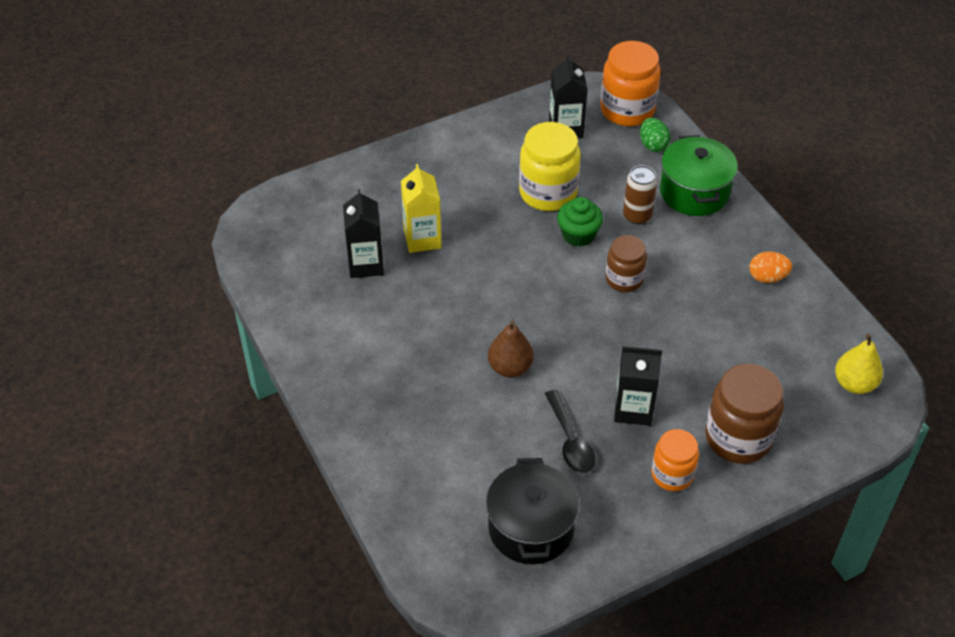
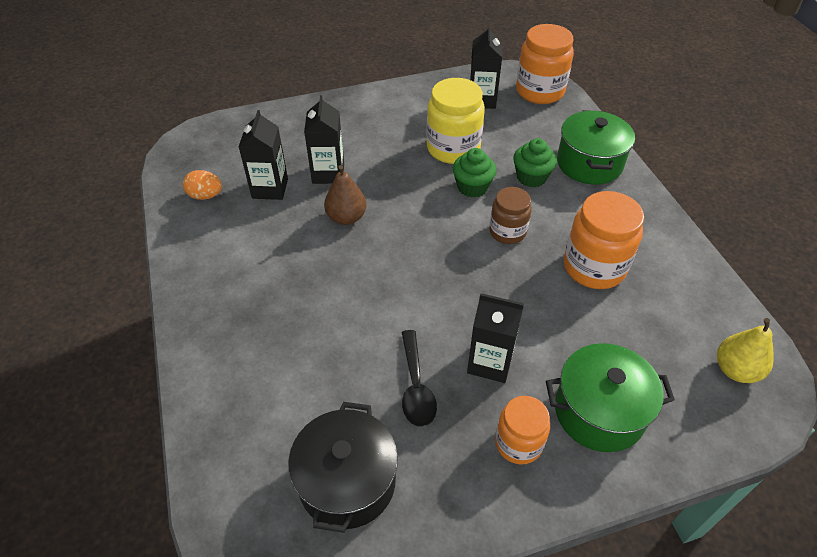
camera: 10 degrees right, 0 degrees up
(422, 239) = (328, 173): yellow carton -> black carton
(510, 367) = (374, 301): brown pear -> brown pear (346, 217)
(637, 216) = (531, 177): brown can -> green cupcake
(653, 145) = (557, 121): green egg -> none
(715, 304) = (594, 267): none -> orange jar
(738, 438) = (599, 411): brown jar -> green pot
(767, 277) = (651, 248): orange egg -> orange egg (205, 196)

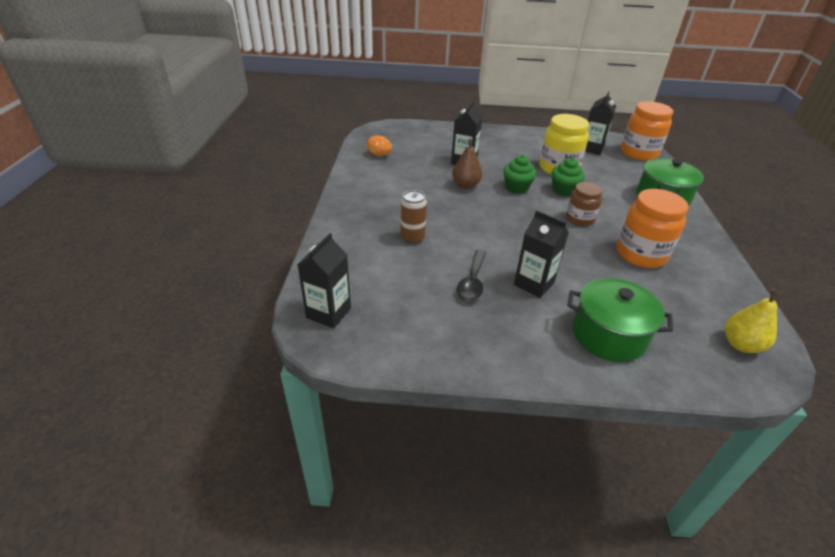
camera: 20 degrees right, 10 degrees down
(270, 188) = (422, 160): black carton -> black carton (328, 313)
(311, 338) = (412, 238): none -> brown can
(347, 481) = (400, 316): black pot -> none
(518, 443) = (535, 333): orange jar -> none
(531, 177) = (611, 195): green cupcake -> green cupcake (516, 188)

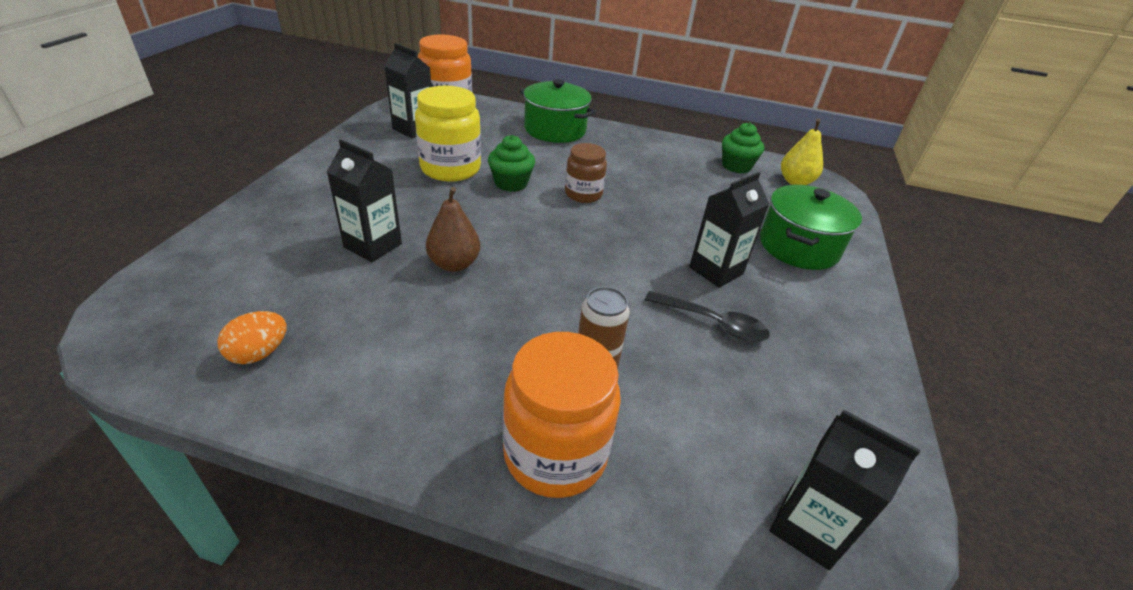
camera: 80 degrees left, 0 degrees up
(516, 188) = (486, 218): green cupcake -> green cupcake (736, 166)
(640, 254) = (661, 180): orange jar -> orange jar (555, 454)

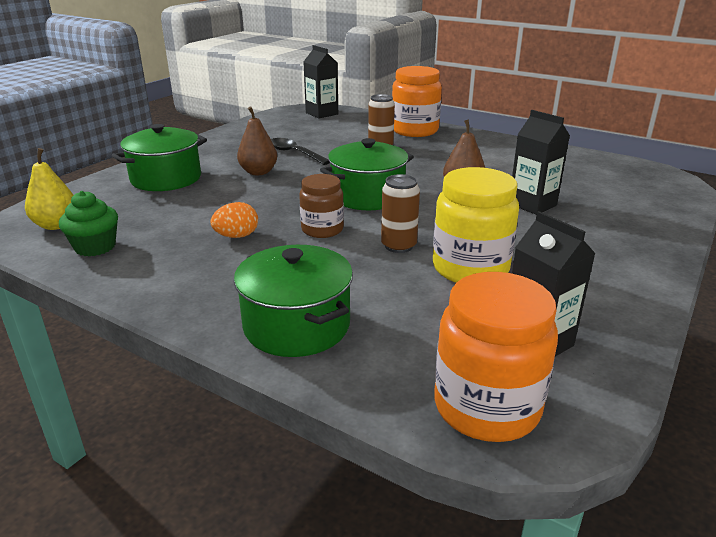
camera: 160 degrees left, 10 degrees down
(259, 353) = (575, 164): orange egg -> orange egg (236, 236)
(511, 183) = (398, 246): green cupcake -> brown can
(563, 241) = (367, 196): none -> green pot
(716, 270) = (258, 172): black carton -> brown pear

